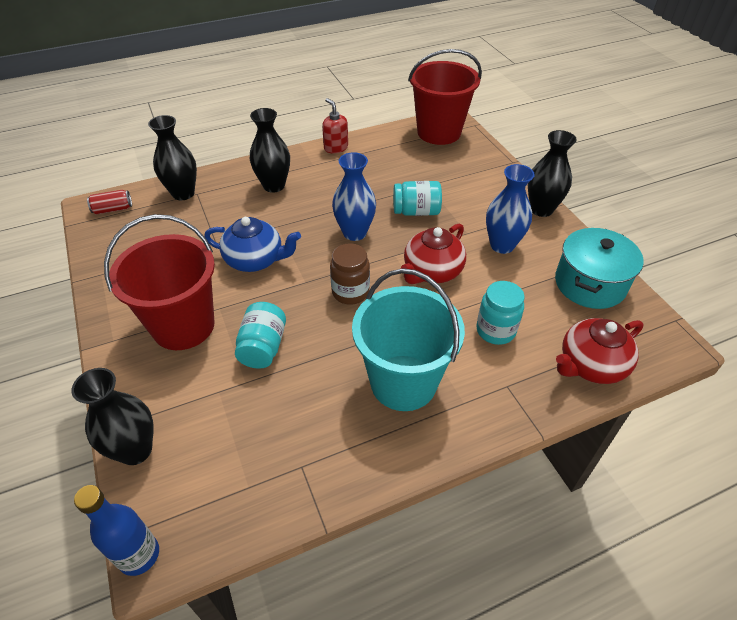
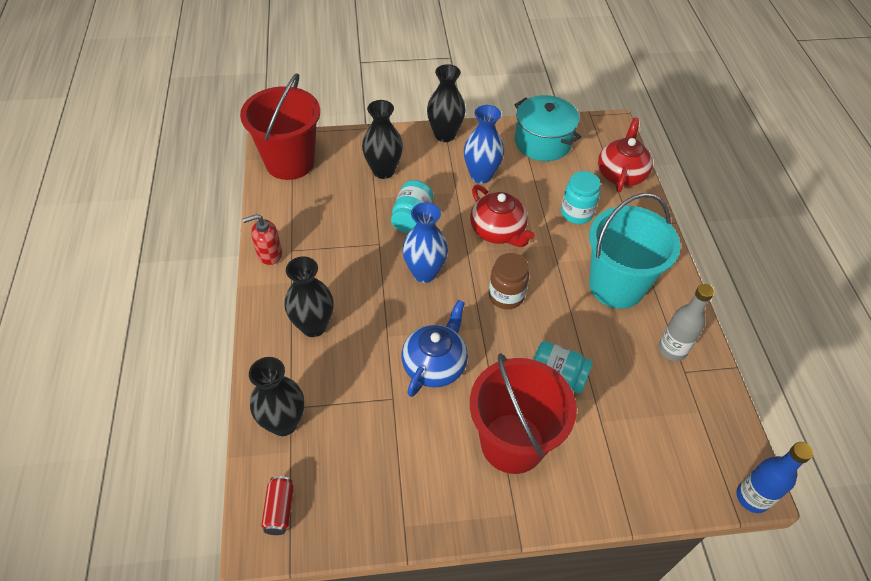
camera: 75 degrees left, 5 degrees up
(135, 450) = (655, 496): black vase -> black vase (383, 171)
(329, 450) = (672, 349): none -> grey bottle
(590, 365) = (621, 174): red teapot -> red teapot turned 150 degrees counterclockwise

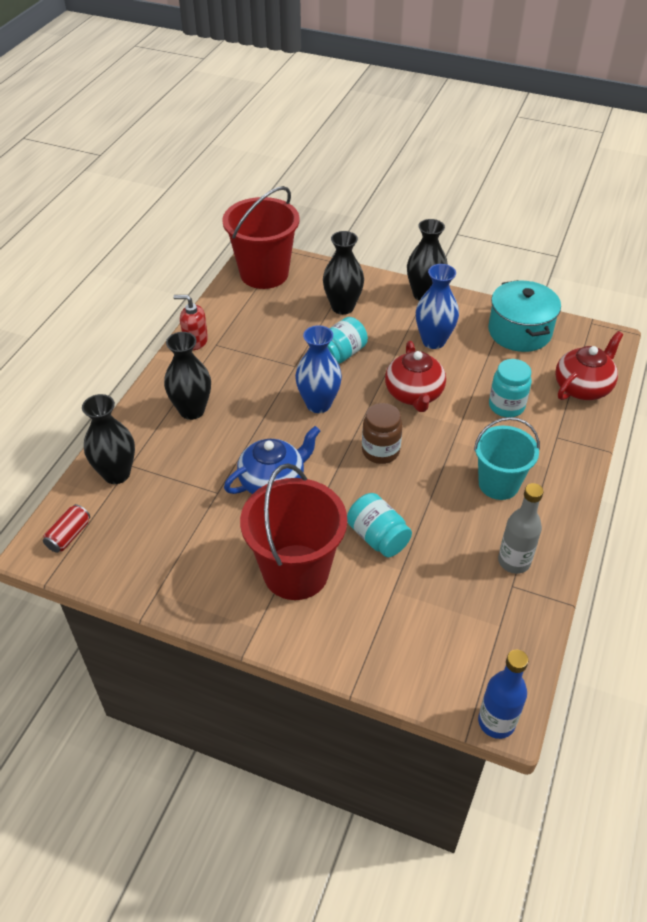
camera: 30 degrees right, 5 degrees down
(616, 286) = (498, 484): turquoise bucket -> turquoise bucket, size x0.66

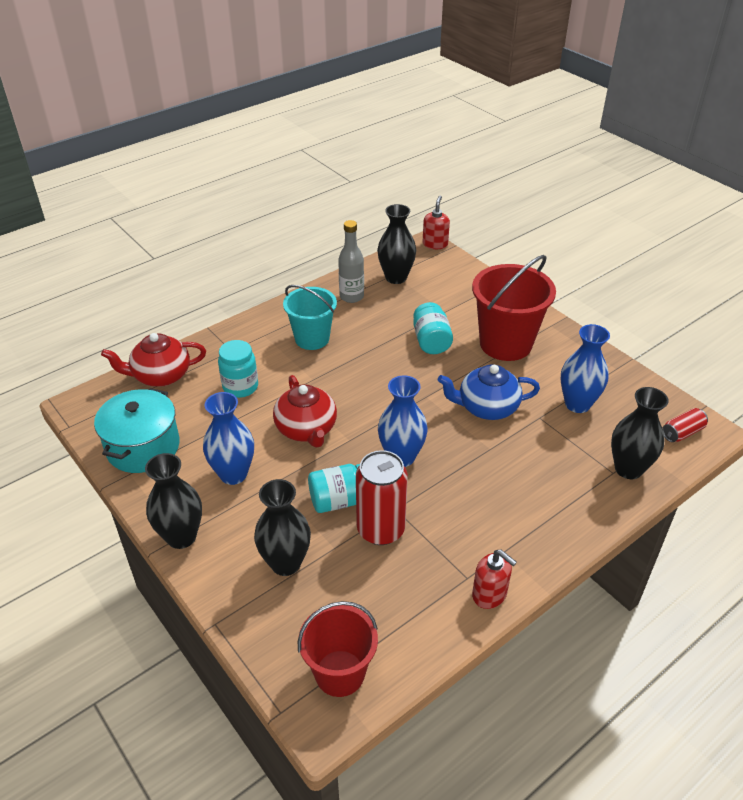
camera: 150 degrees left, 5 degrees down
(185, 524) = (577, 404): none -> blue vase
(192, 410) = (531, 503): black vase -> black vase (396, 277)
(264, 273) = (339, 673): red bucket -> red bucket, size x0.66
(295, 349) = (380, 529): none -> red can
(380, 451) = (379, 395): brown jar -> none
(414, 394) = (306, 429): red teapot -> red teapot turned 135 degrees clockwise
(496, 722) = (435, 244): blue bottle -> red soap dispenser

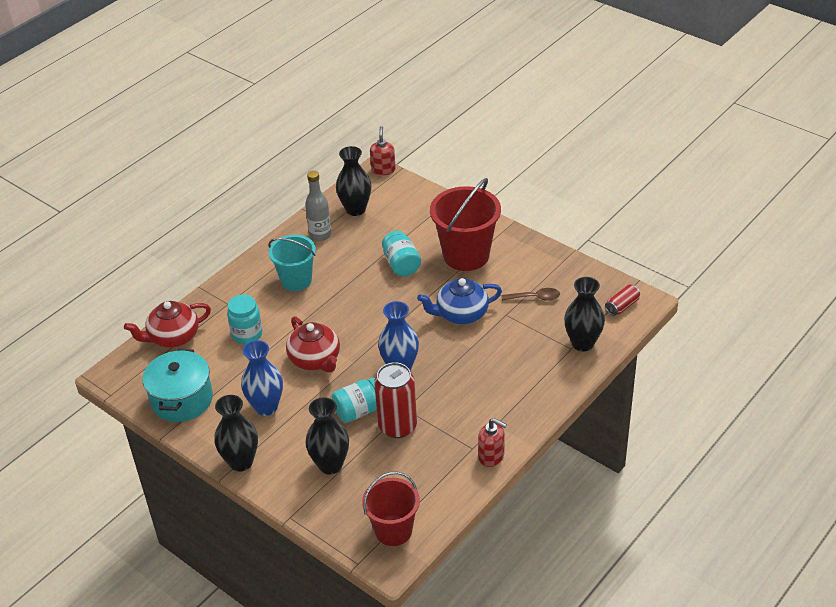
camera: 10 degrees left, 0 degrees up
(577, 404) = (535, 298): blue vase -> brown spoon

